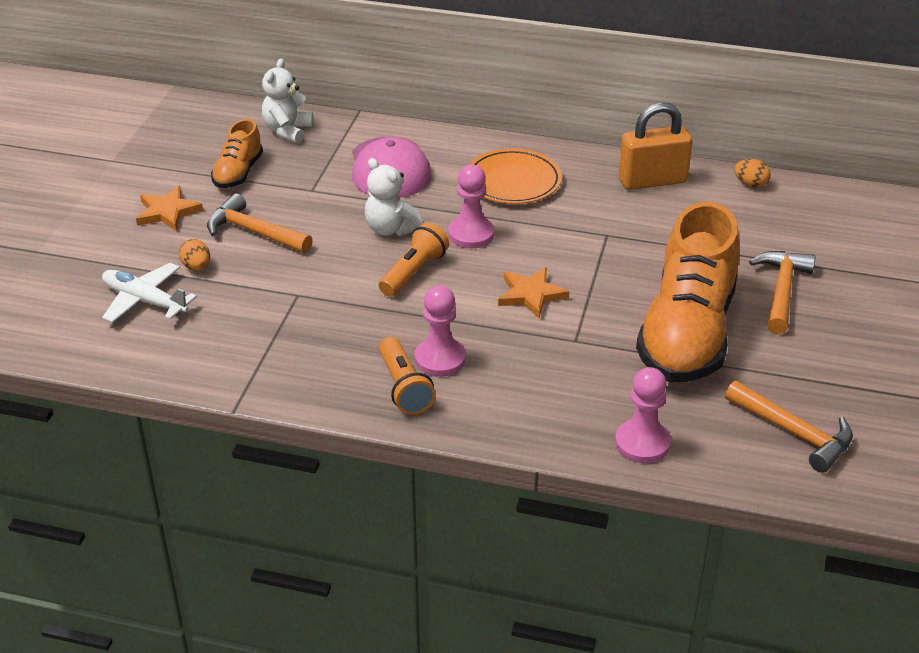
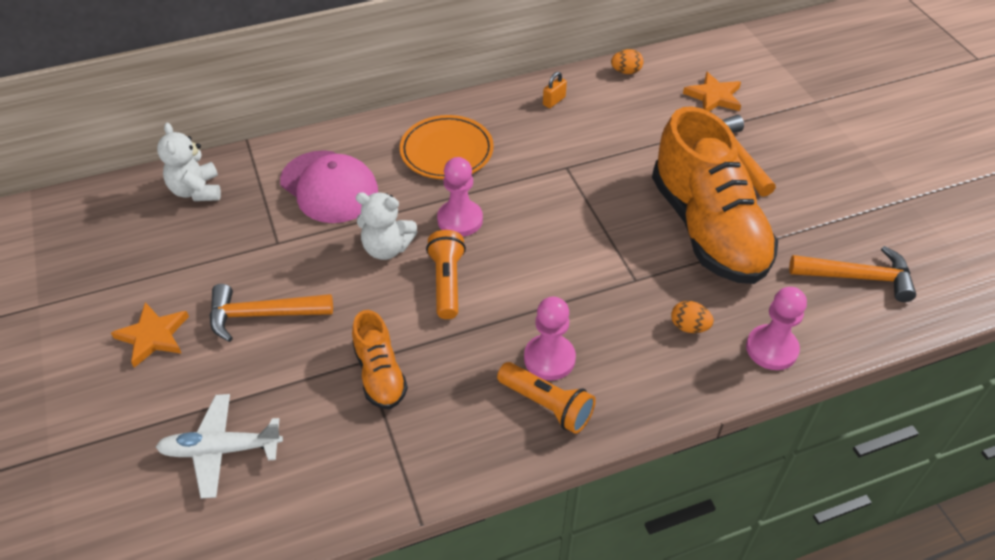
camera: 35 degrees left, 10 degrees up
(196, 267) = (240, 383): orange egg -> orange egg (689, 327)
(238, 173) = (188, 258): orange shoe -> orange shoe (380, 374)
(531, 295) = (562, 254): orange star -> orange star (714, 96)
(652, 181) = (554, 101): orange padlock -> orange padlock, size x0.42

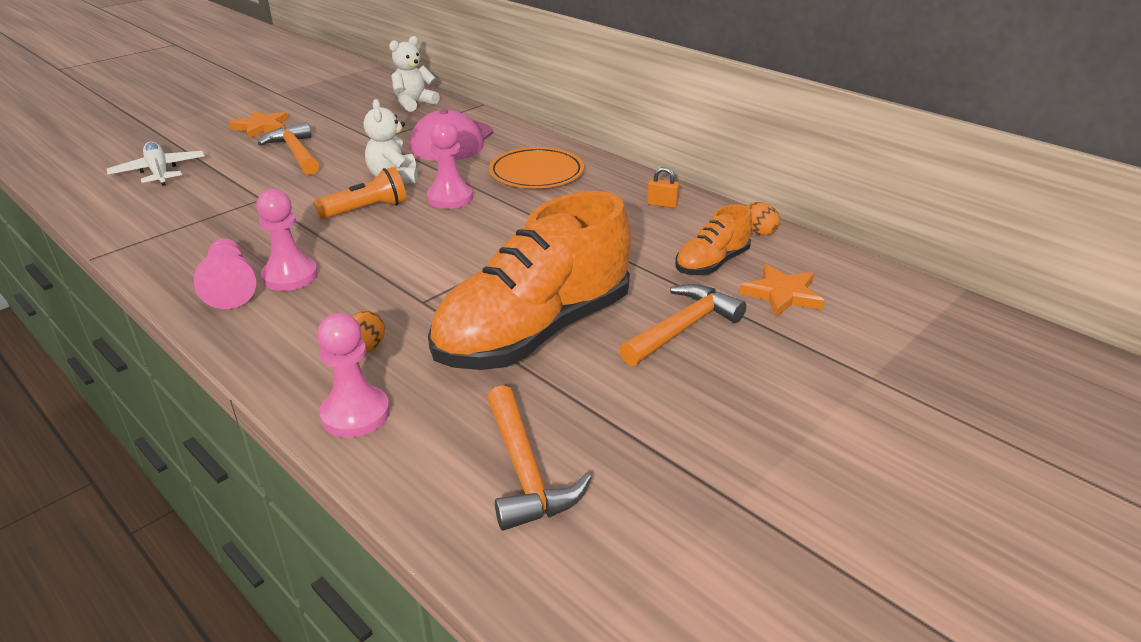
camera: 65 degrees right, 15 degrees down
(380, 374) = (247, 207): orange shoe -> orange shoe (711, 263)
(547, 405) = (230, 287): orange flashlight -> pink pawn

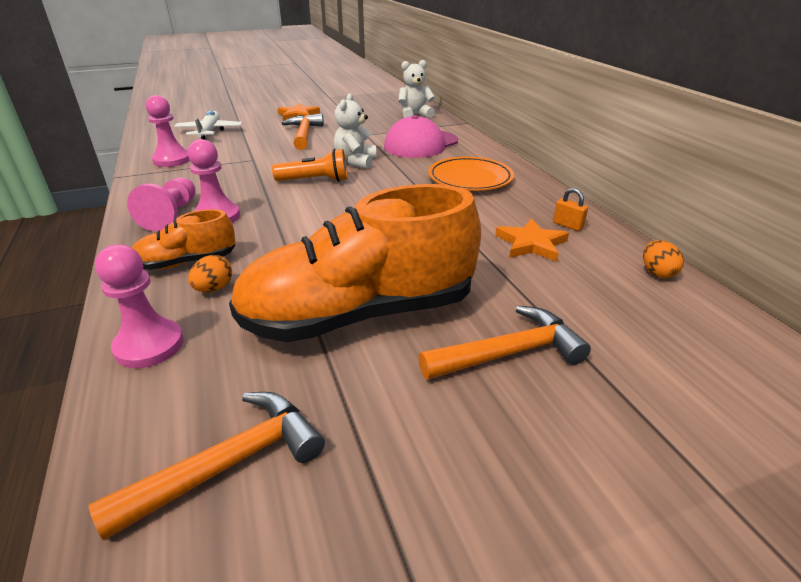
camera: 25 degrees right, 0 degrees up
(450, 198) = (384, 184): pink pawn -> pink pawn (172, 160)
(525, 471) = (229, 464): orange hammer -> orange hammer turned 135 degrees counterclockwise
(711, 263) = (584, 293): orange shoe -> orange shoe (187, 262)
(782, 294) = (648, 347): orange star -> orange star (531, 244)

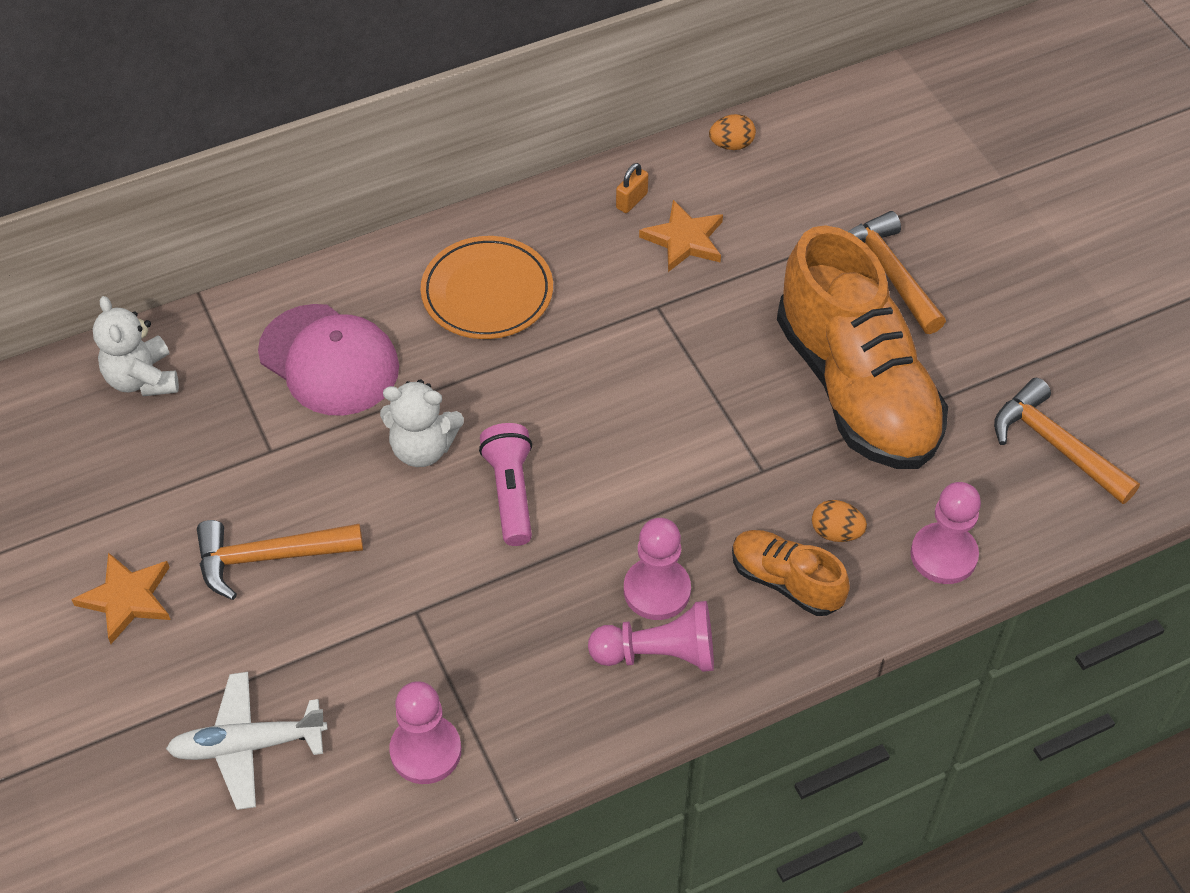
camera: 95 degrees left, 20 degrees up
(187, 262) = (786, 582): orange shoe -> orange shoe turned 150 degrees clockwise
(315, 180) = (510, 493): orange flashlight -> pink flashlight

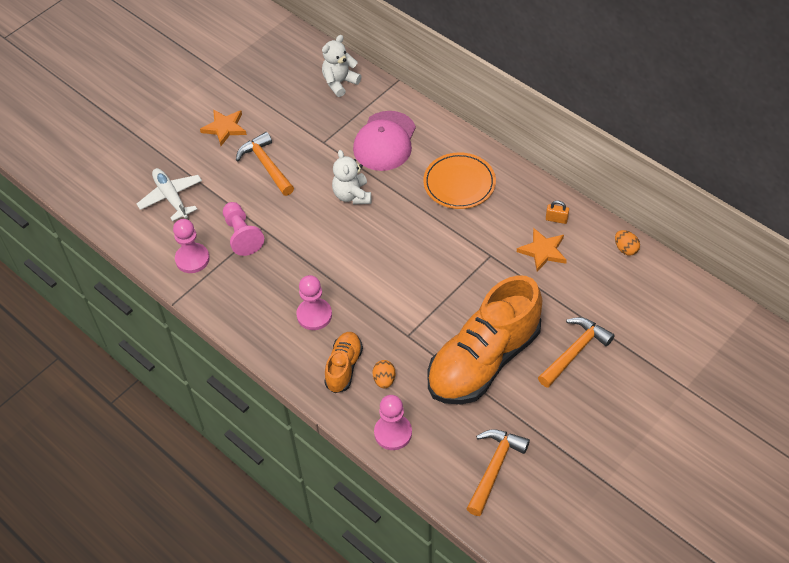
camera: 70 degrees right, 0 degrees up
(510, 493) = (343, 238): pink flashlight -> none
(659, 654) = (279, 328): pink pawn -> pink pawn (242, 235)

